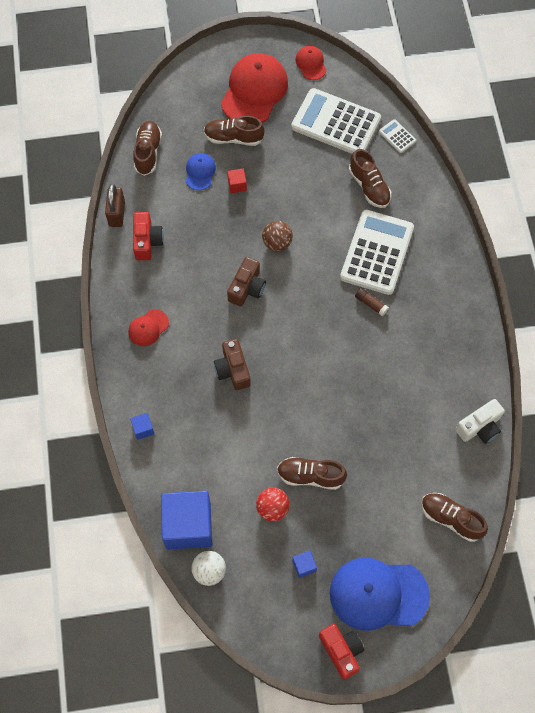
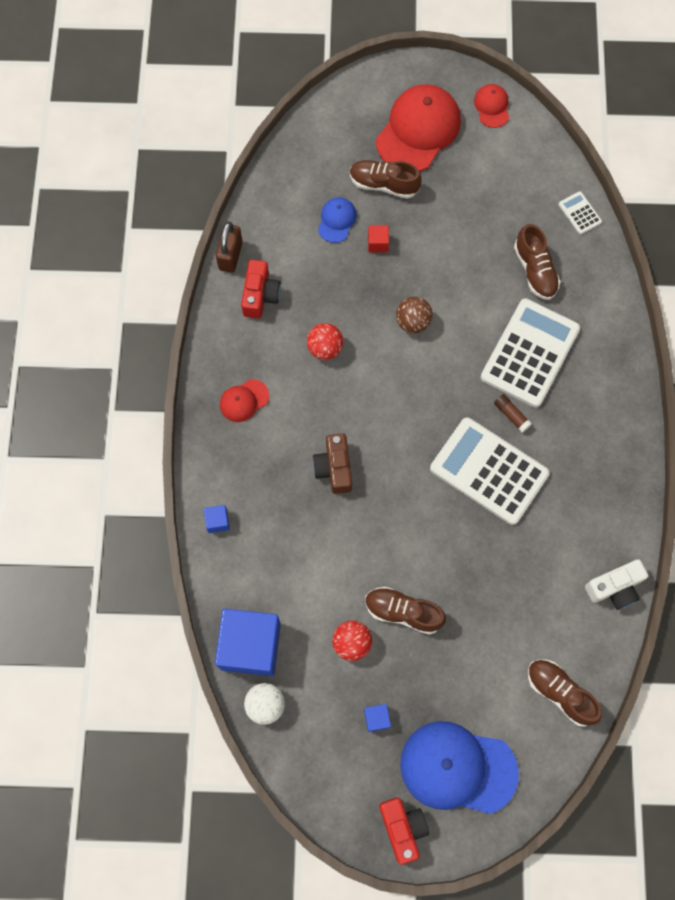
camera: 10 degrees right, 5 degrees up
(148, 152) = (279, 187): brown shoe -> none
(208, 275) = (325, 348): none -> red ball
(247, 288) = (368, 371): brown camera -> none
(336, 123) = (509, 185): white calculator -> white calculator (489, 471)

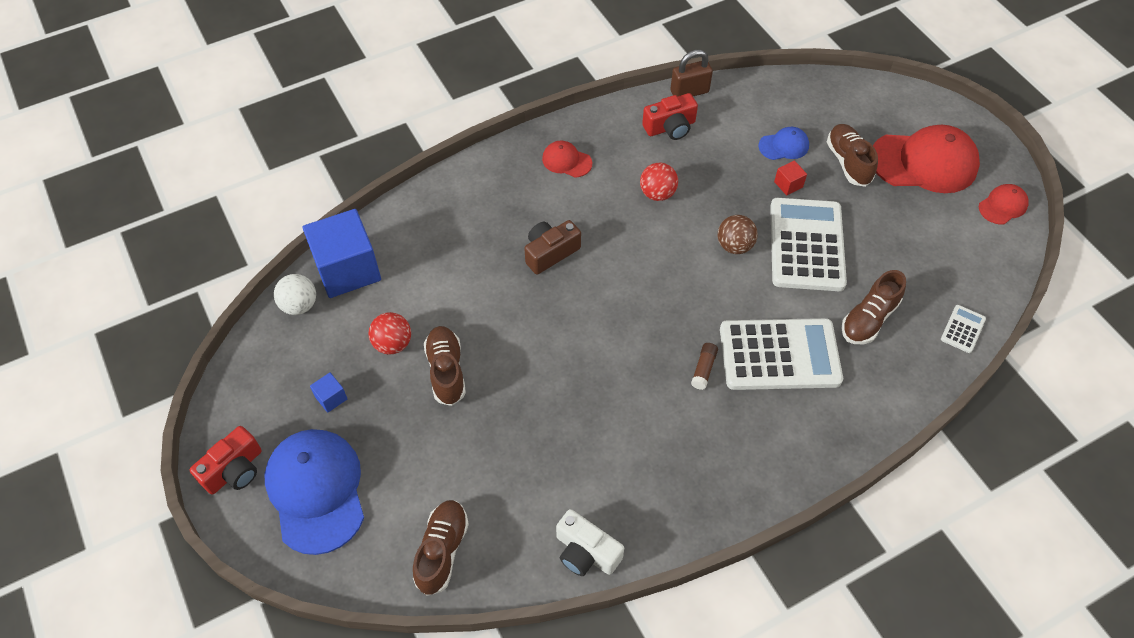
camera: 60 degrees right, 15 degrees down
(217, 521) = (446, 194): blue cube -> none
(489, 471) = (632, 377): white calculator -> white calculator (806, 245)

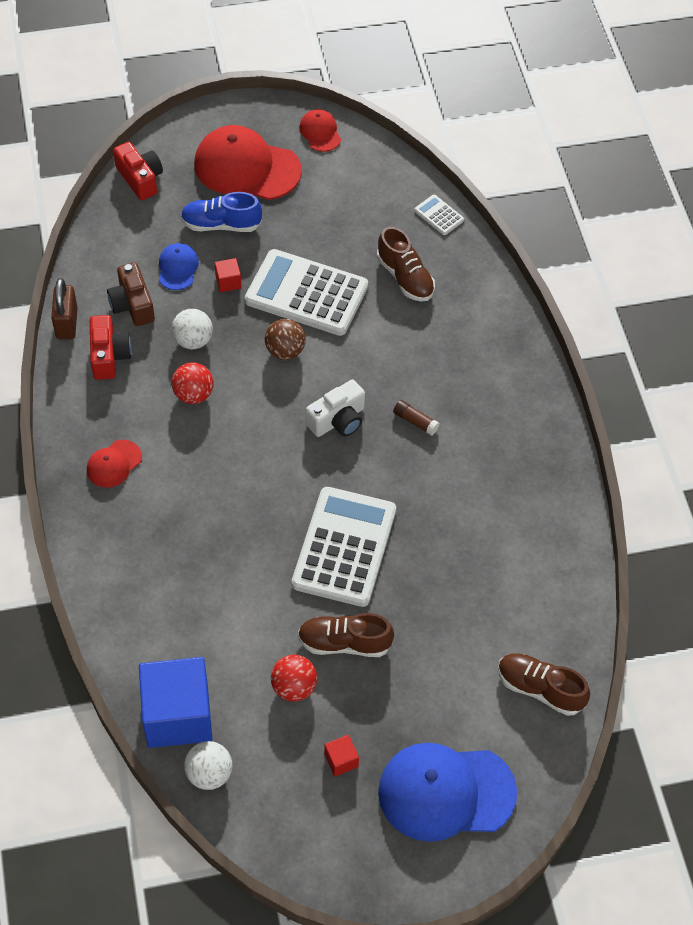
camera: 75 degrees left, 0 degrees up
(234, 470) = (399, 870): red camera -> red camera (140, 179)
(331, 398) = (341, 760): blue cube -> red cube
(550, 253) = (232, 512): brown camera -> brown camera (132, 304)
(586, 552) = (571, 570): white camera -> white camera (338, 420)
(713, 178) = (193, 341): none -> white ball
(779, 355) = (420, 358): white calculator -> white calculator (344, 547)
(848, 162) = (221, 225): brown shoe -> blue shoe
(924, 162) = (246, 167): red cap -> red cap turned 90 degrees counterclockwise

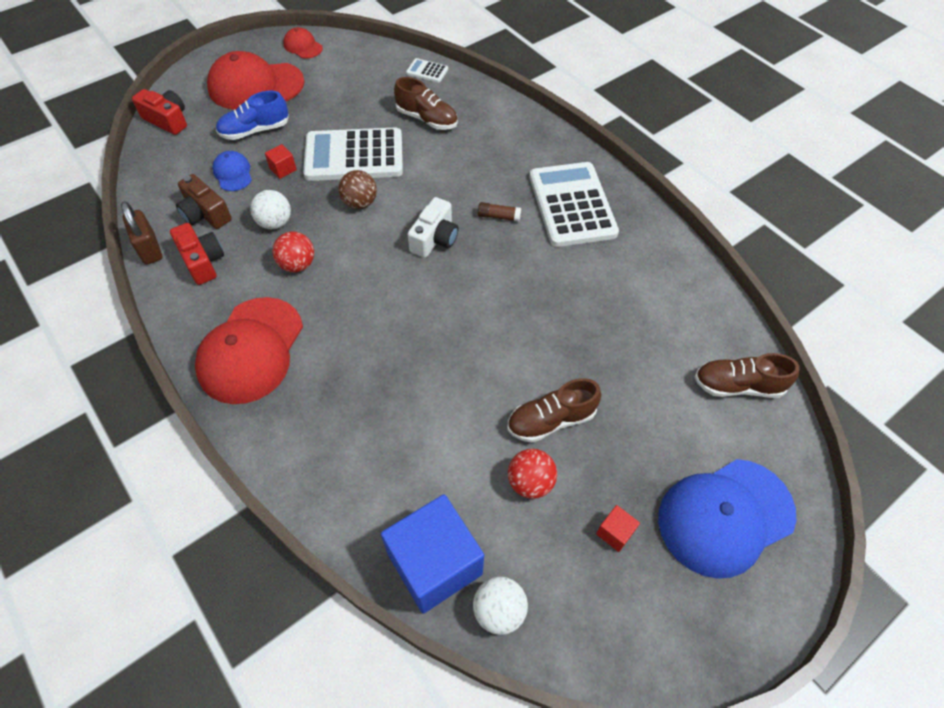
camera: 25 degrees left, 0 degrees up
(114, 464) = (251, 350): red cap -> red cap, size x2.06
(344, 547) = (501, 337): white calculator -> white calculator (572, 205)

